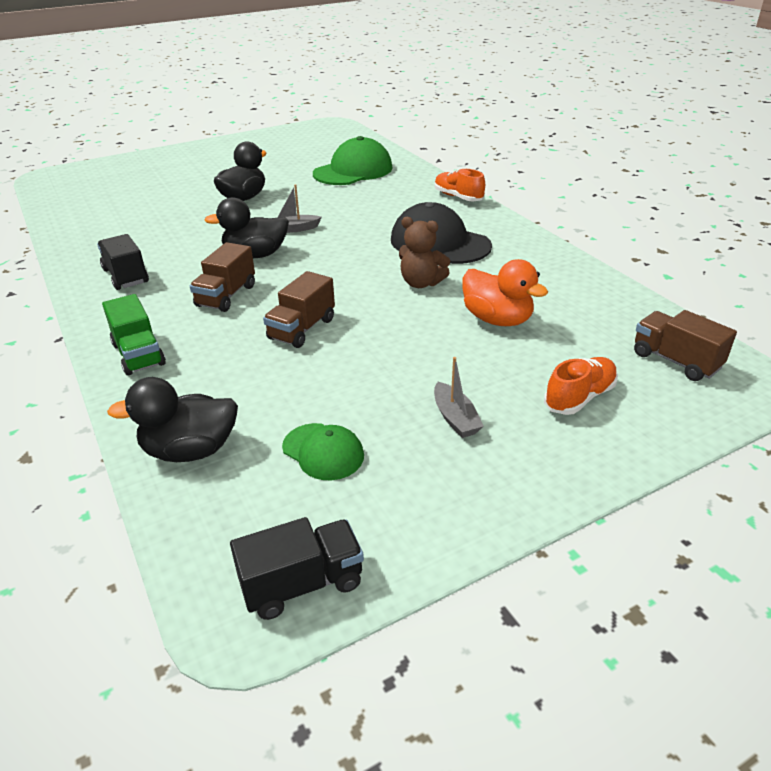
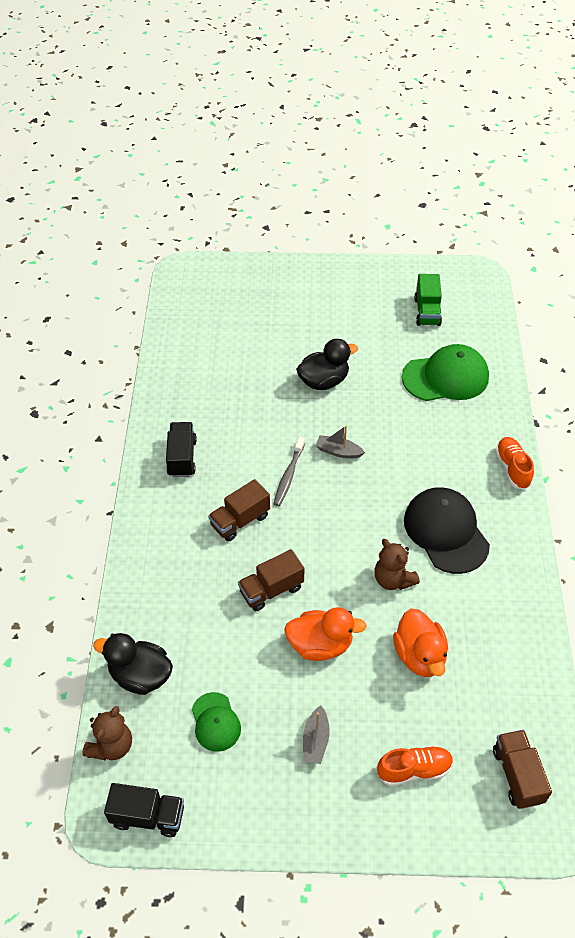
camera: 30 degrees right, 15 degrees up
(139, 354) = (151, 561): green truck -> green truck (427, 312)
(194, 533) = (111, 746): none -> brown teddy bear
(255, 255) = (288, 475): black duck -> grey toothbrush
(391, 347) = (320, 645): none -> orange duck

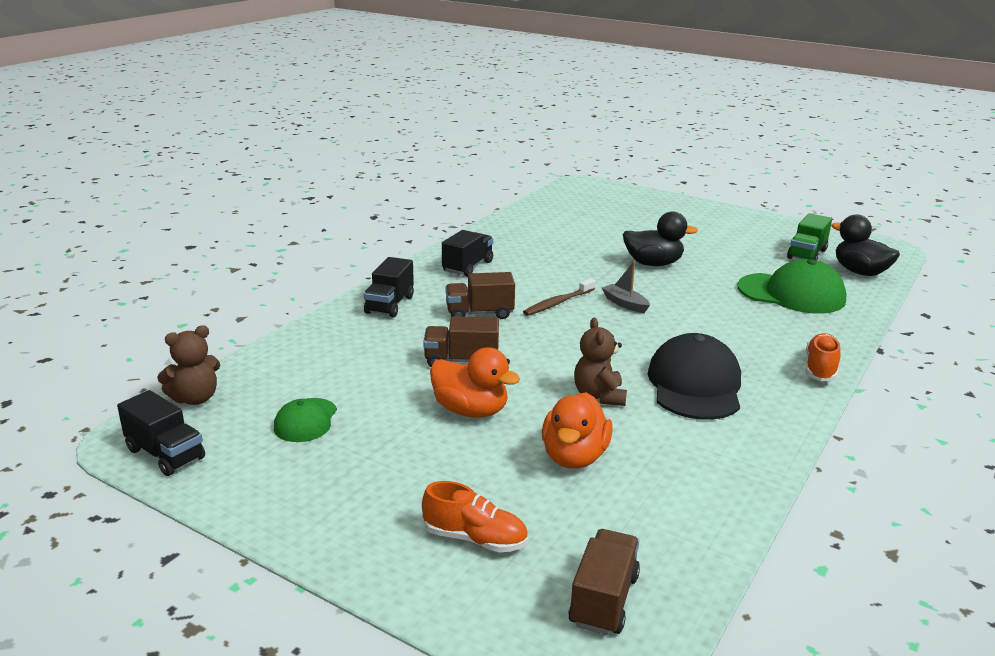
camera: 30 degrees right, 25 degrees down
(140, 675) = (276, 368): black duck -> black duck (860, 272)
(161, 545) = (390, 305): none -> black truck
(288, 475) = (558, 303): grey toothbrush -> brown toothbrush
(315, 740) = (389, 471): grey boat -> none

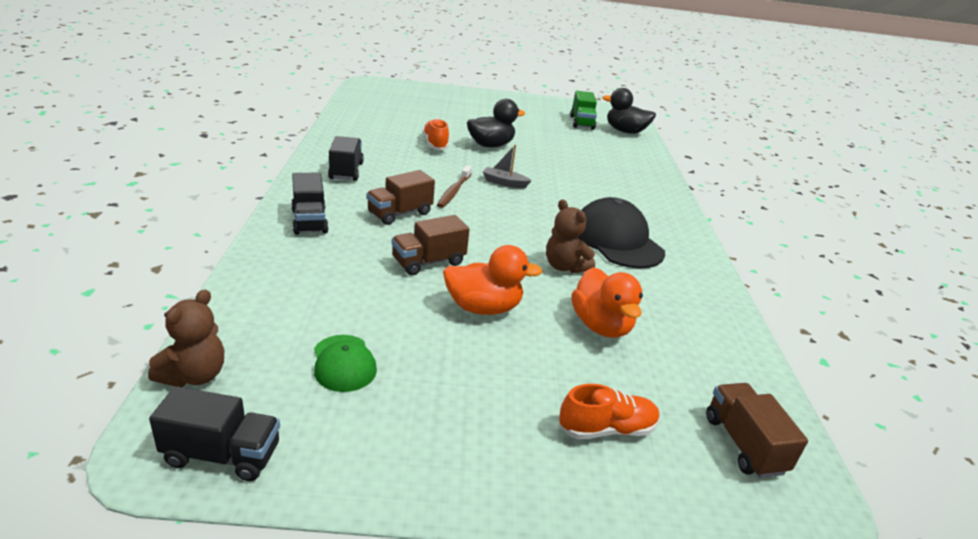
camera: 35 degrees left, 5 degrees up
(791, 294) = (603, 154): green cap -> none
(820, 368) = (675, 208): orange shoe -> orange shoe (435, 144)

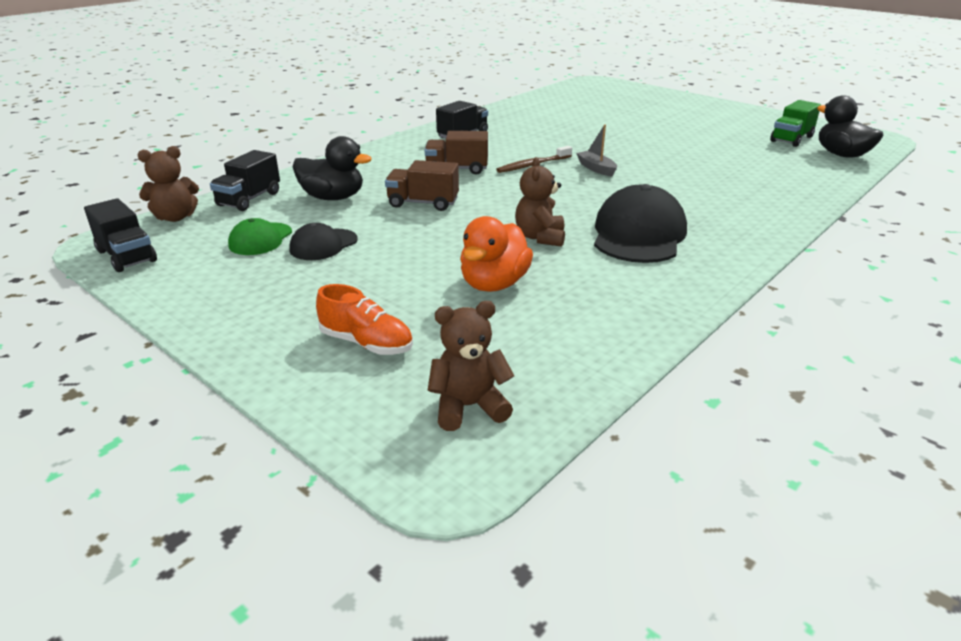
camera: 45 degrees right, 0 degrees up
(309, 221) = (379, 159): black truck -> black truck (249, 199)
(415, 344) = (323, 245): none -> black cap
(435, 144) = (578, 131): orange shoe -> none
(483, 308) = (413, 241): orange duck -> none
(490, 145) = (636, 140): black duck -> black duck (333, 198)
(743, 444) = (469, 406): brown truck -> brown teddy bear

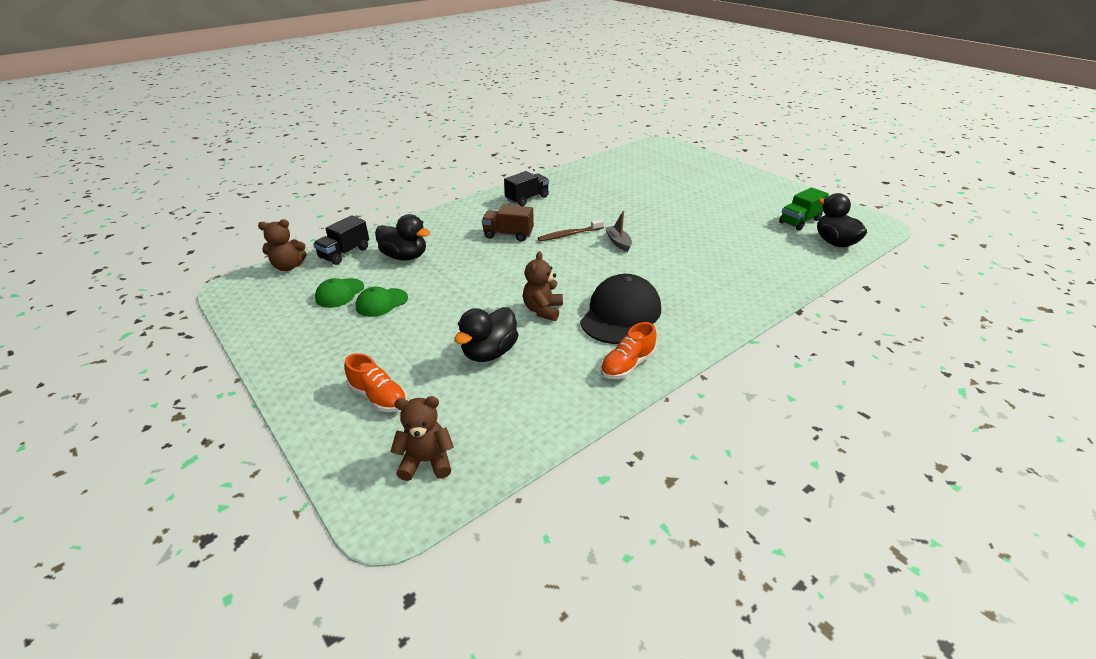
camera: 10 degrees right, 5 degrees up
(127, 256) = (245, 300): black truck -> none
(323, 245) = (381, 303): black cap -> green cap
(423, 203) = (469, 268): brown truck -> none
(494, 284) = (489, 352): orange duck -> black duck
(676, 282) = (627, 365): none -> orange shoe

